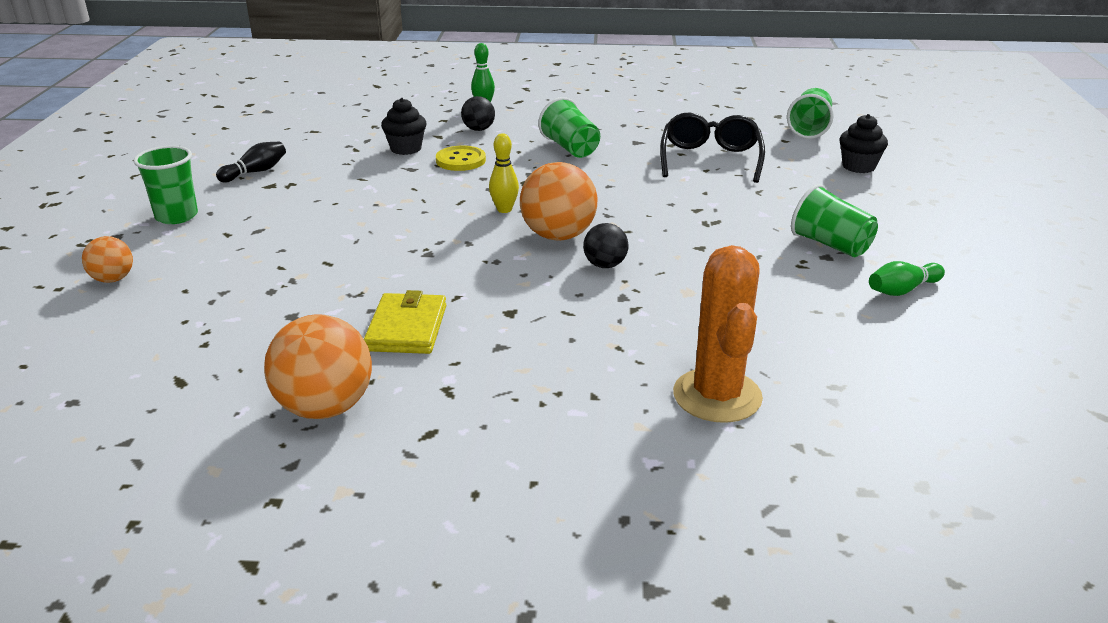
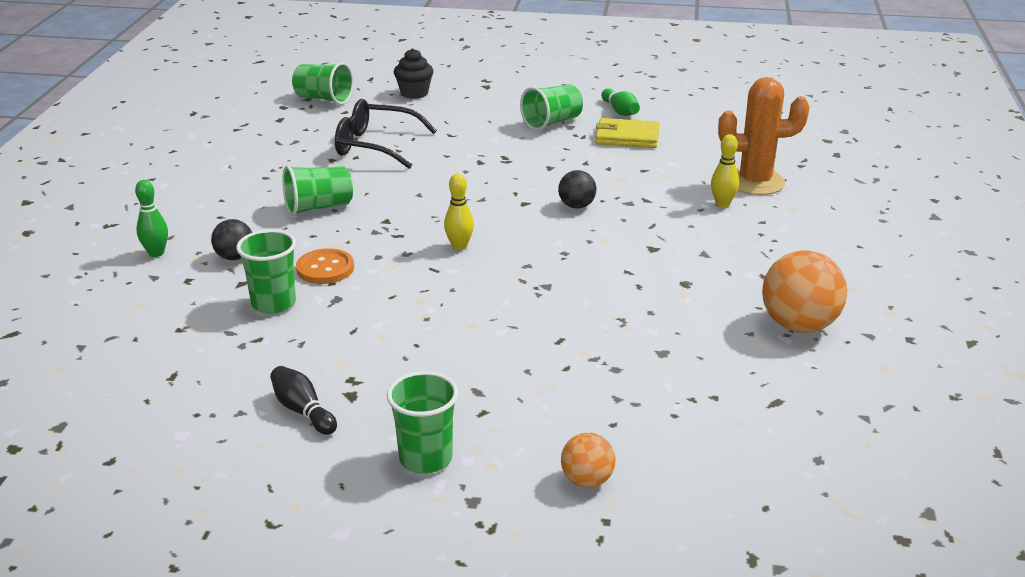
camera: 85 degrees left, 0 degrees up
(406, 149) = (273, 303): black cupcake -> green cup
(407, 328) = (680, 293): yellow wallet -> yellow wallet (627, 137)
(460, 160) = (325, 268): yellow button -> orange button
(558, 236) = (520, 222): orange ball -> none
(638, 365) = (722, 204): none -> yellow bowling pin

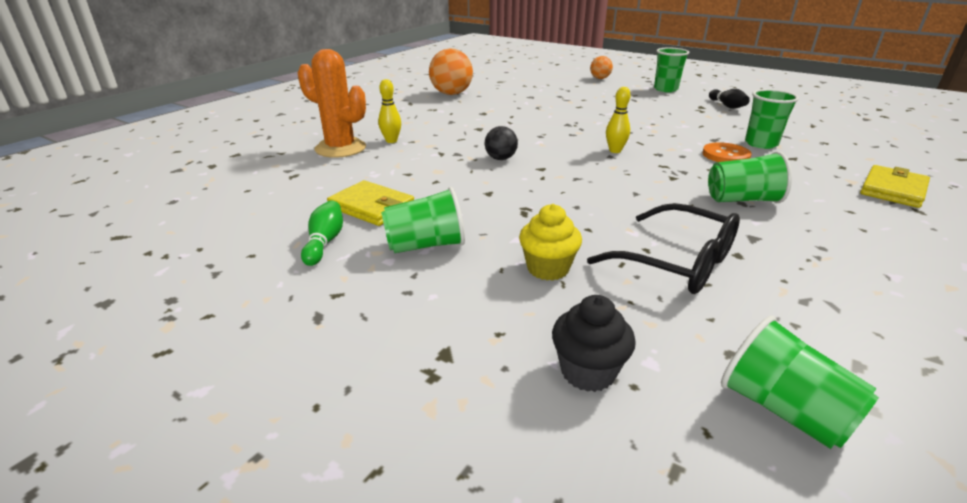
camera: 155 degrees left, 0 degrees up
(156, 253) = (893, 190): green bowling pin -> yellow wallet
(235, 257) = (810, 174): black ball -> none
(460, 126) = (548, 268): none -> yellow cupcake

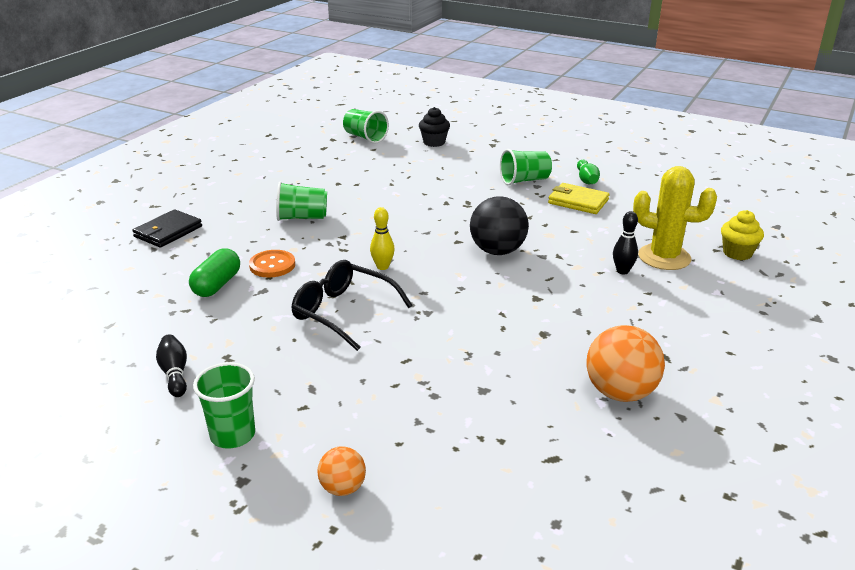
camera: 175 degrees right, 0 degrees up
(340, 148) = (664, 257): orange cactus -> yellow cactus
(391, 141) = (622, 271): yellow bowling pin -> black bowling pin
(500, 158) = (497, 251): black ball -> black ball, size x1.81
(548, 268) = (450, 172): yellow cupcake -> yellow cupcake (737, 253)
(677, 263) = (376, 178): black glasses -> black glasses (343, 312)
(761, 144) = (217, 285): green cup -> green capsule
(893, 190) = (168, 232): yellow wallet -> black wallet

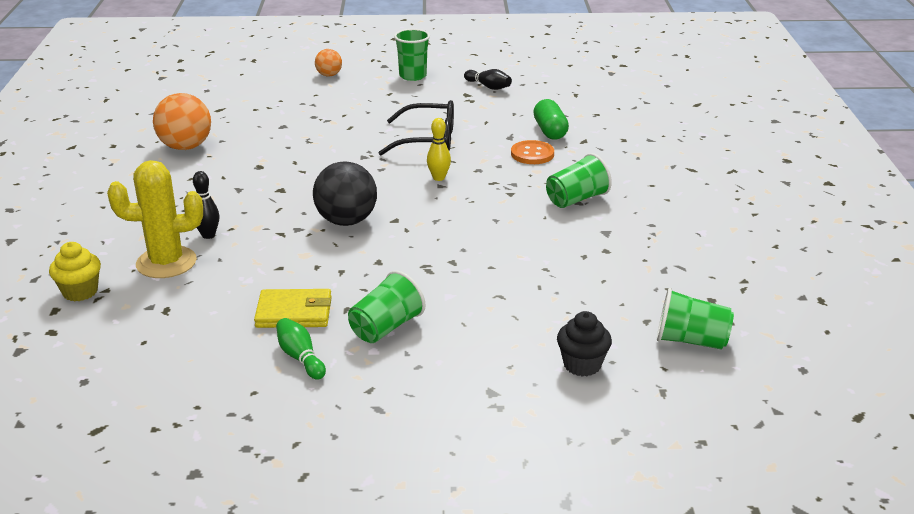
camera: 150 degrees right, 0 degrees up
(168, 232) = (667, 154): black wallet -> none

